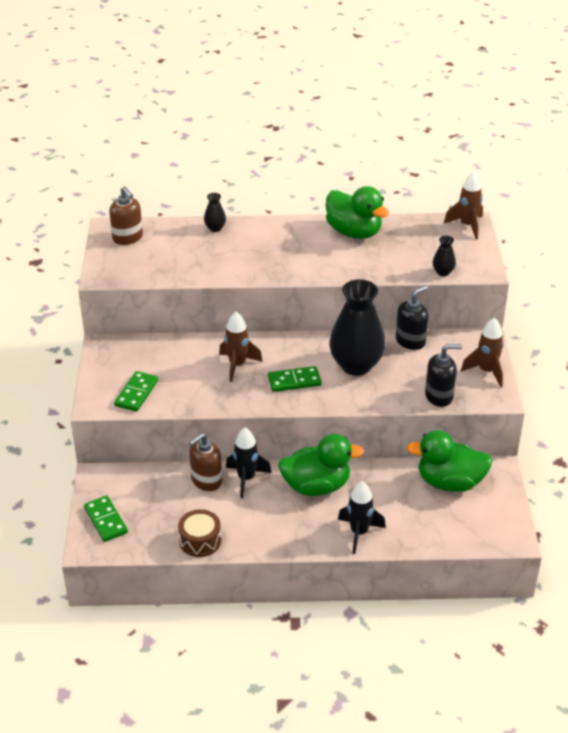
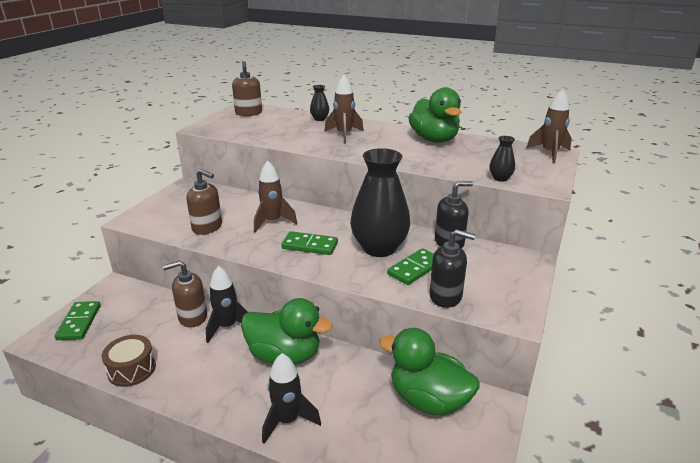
camera: 25 degrees right, 10 degrees down
(136, 393) = (171, 220): green domino -> green domino (415, 269)
(181, 390) = (207, 227): none -> brown soap dispenser
(486, 371) = (516, 288): brown rocket -> brown rocket (344, 135)

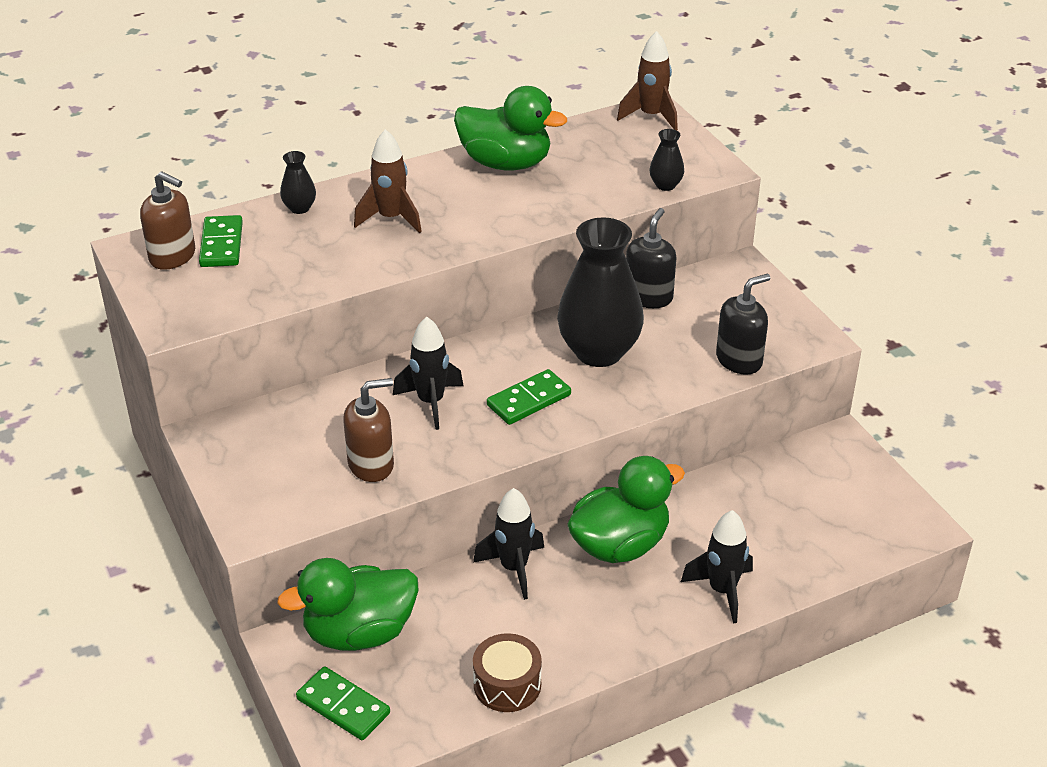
camera: 50 degrees left, 10 degrees up
(192, 317) = (457, 591): brown soap dispenser -> none
(272, 222) = (431, 402): brown rocket -> black rocket
(415, 269) = (669, 351): green domino -> green domino (222, 244)
(428, 400) = (792, 479): green duck -> green duck (359, 633)

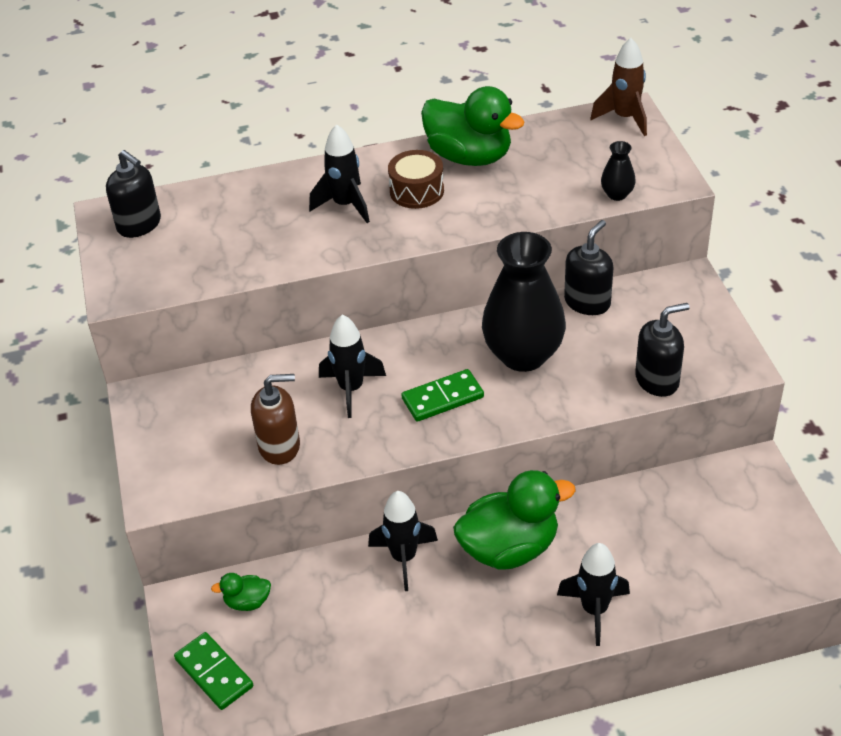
camera: 15 degrees right, 5 degrees up
(173, 256) = (139, 225): brown soap dispenser -> black soap dispenser
(222, 244) = (185, 217): green domino -> none
(299, 208) = (265, 186): black vase -> none
(359, 633) = (247, 602): green duck -> green duck, size x0.45
(391, 218) = (345, 205): brown rocket -> black rocket
(507, 684) = (366, 675): brown drum -> brown drum (416, 191)

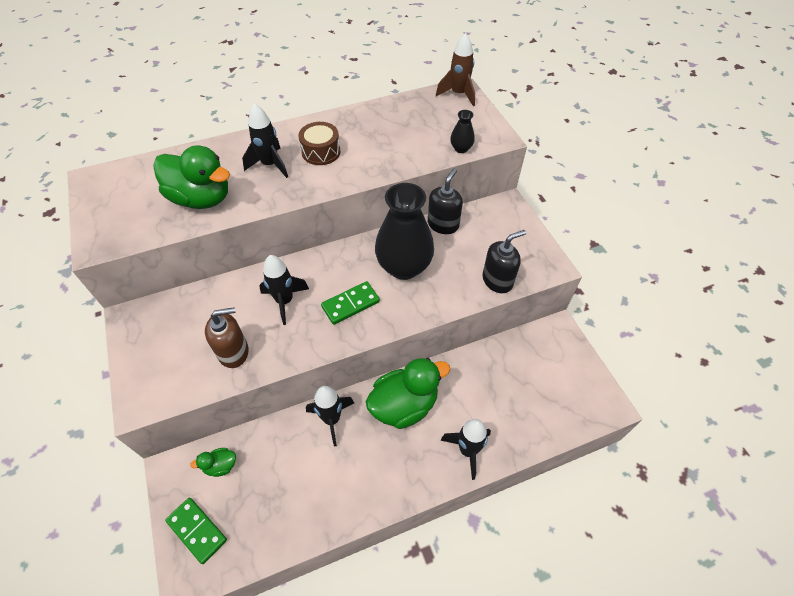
camera: 10 degrees left, 10 degrees up
(139, 225) = (116, 187): black soap dispenser -> none
(469, 156) = (356, 125): green duck -> green duck (201, 198)

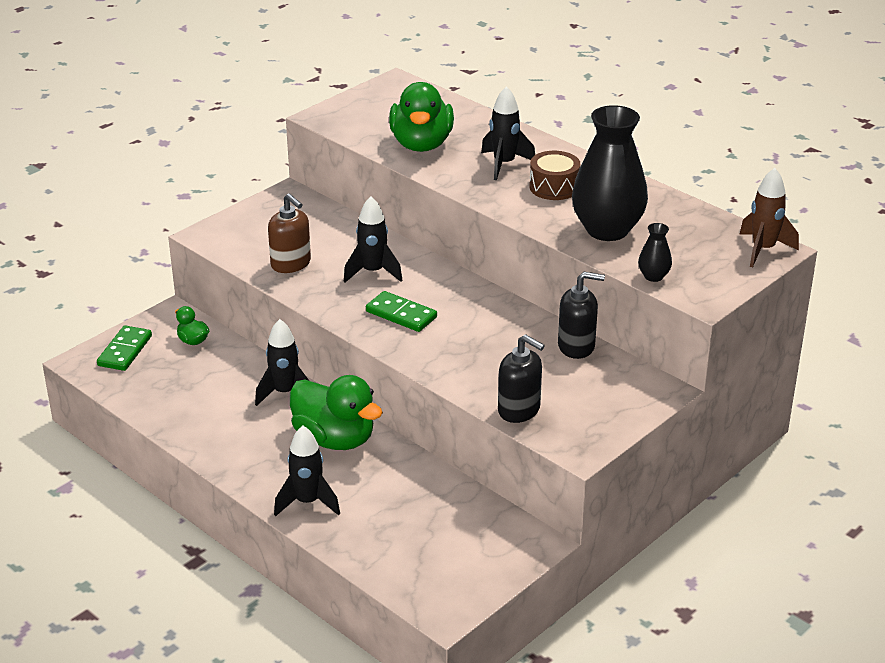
camera: 65 degrees right, 20 degrees down
(404, 267) = (483, 335): black vase -> black vase (607, 230)

